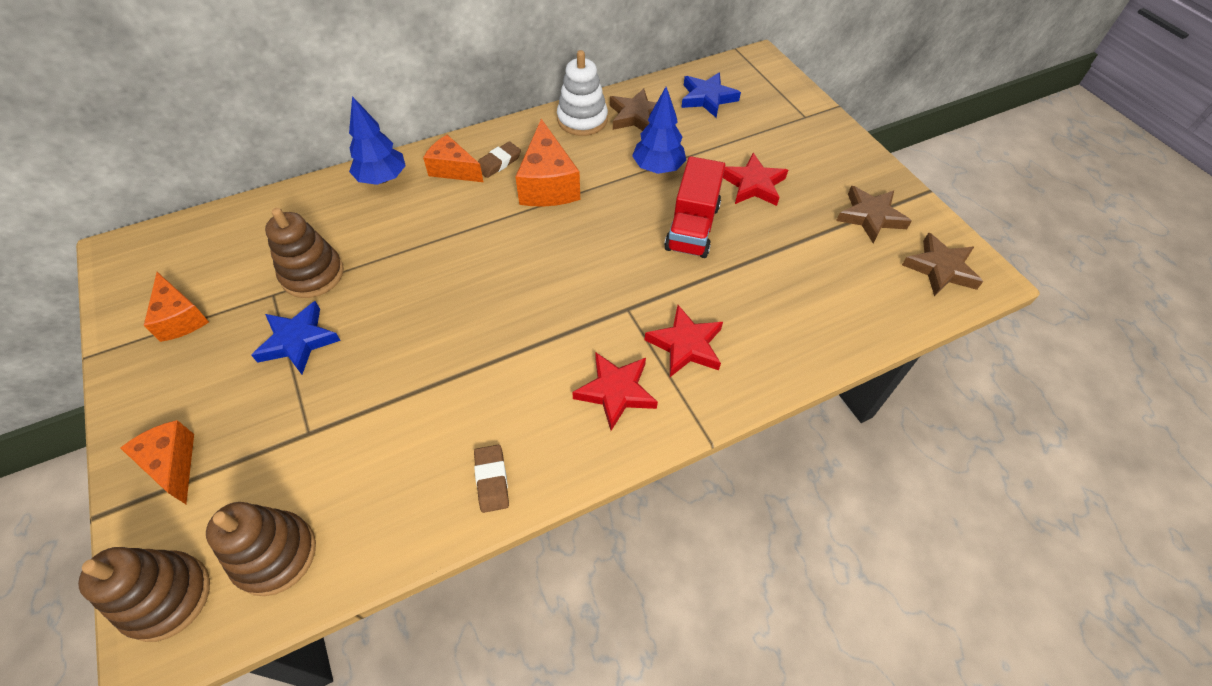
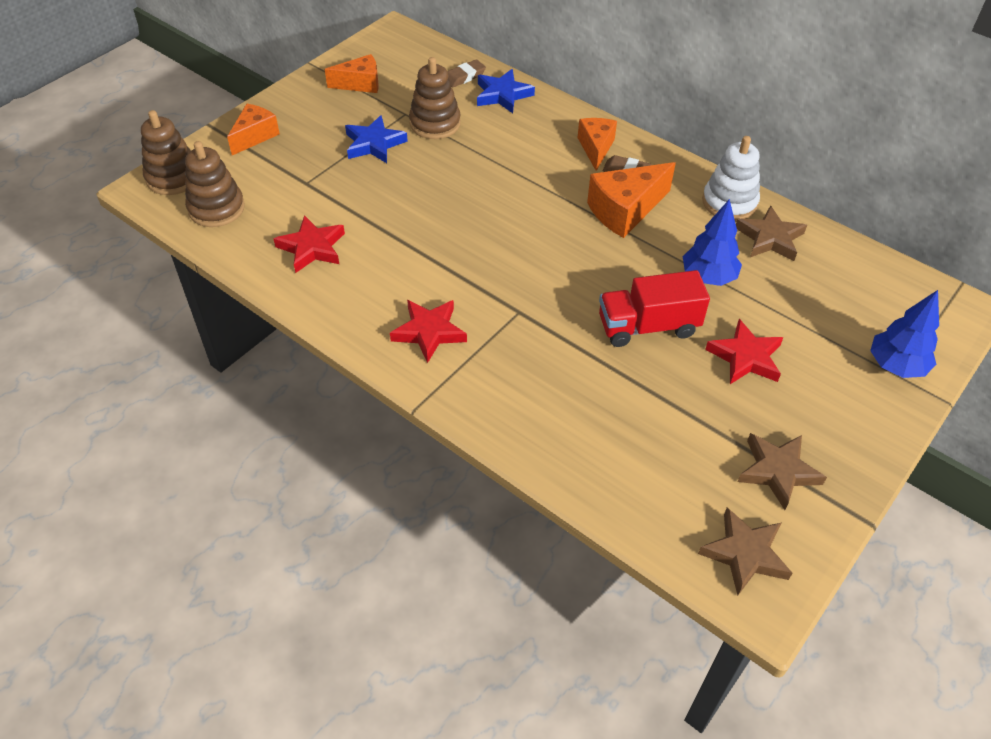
camera: 65 degrees right, 5 degrees down
(181, 318) = (360, 84): orange cheese -> orange cheese turned 135 degrees counterclockwise
(382, 179) = (554, 115): blue tree -> blue tree (896, 366)
(492, 480) = (315, 288): brown eraser -> brown eraser (464, 76)
(686, 345) = (503, 363): red star -> red star (312, 248)
(707, 98) = (849, 283): blue star -> blue star (502, 95)

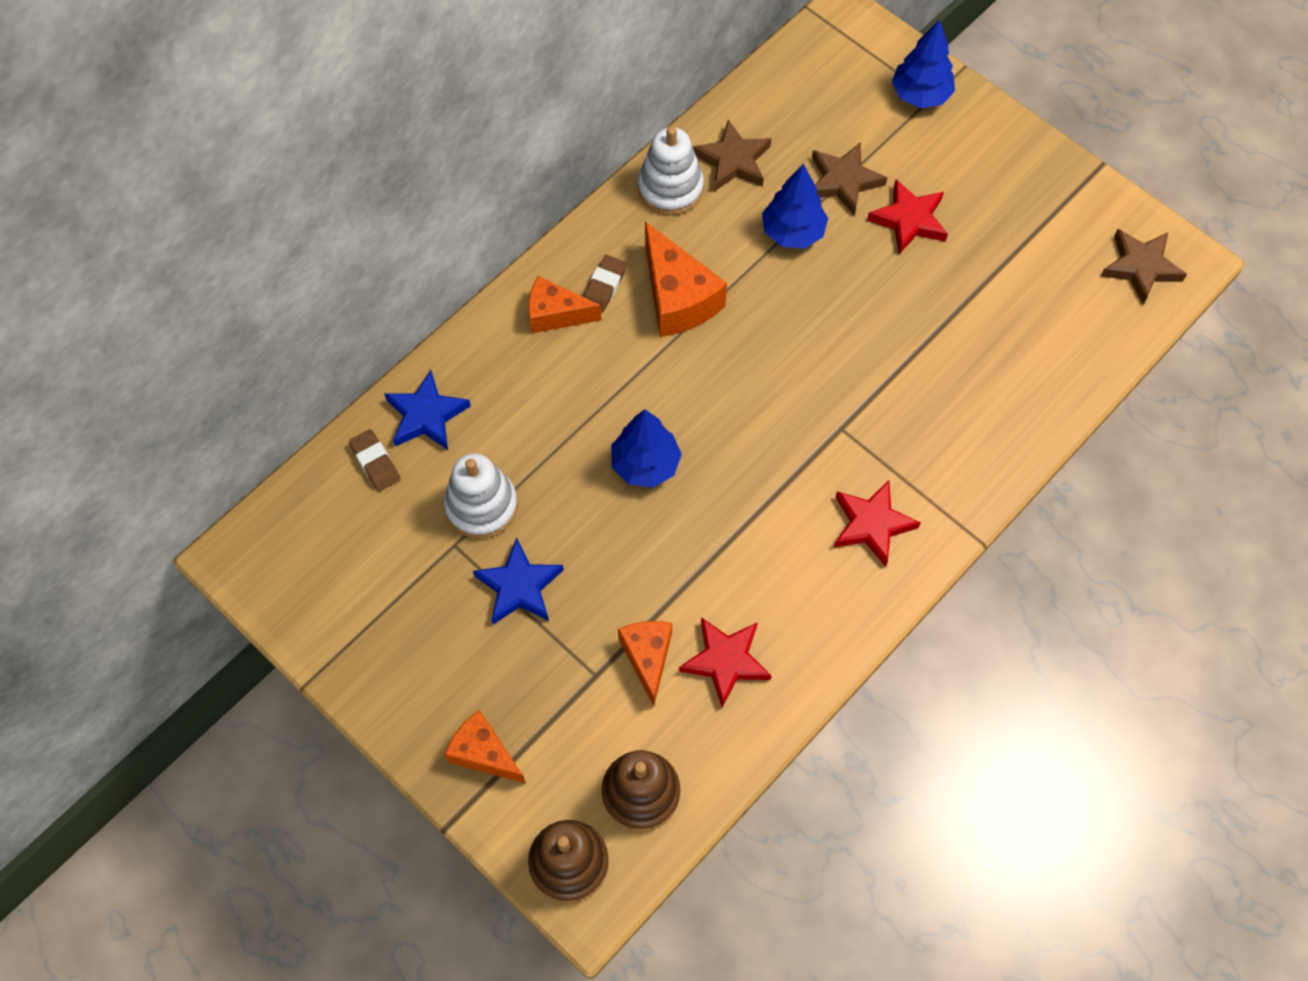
camera: 85 degrees left, 15 degrees up
(360, 84) = (373, 607): orange cheese -> orange cheese (647, 657)
(435, 123) = (481, 506): brown stacking toy -> white stacking toy
(474, 199) = (645, 464): none -> blue tree
(648, 326) = (865, 302): red truck -> none
(777, 471) = (1050, 222): brown star -> brown star (843, 181)

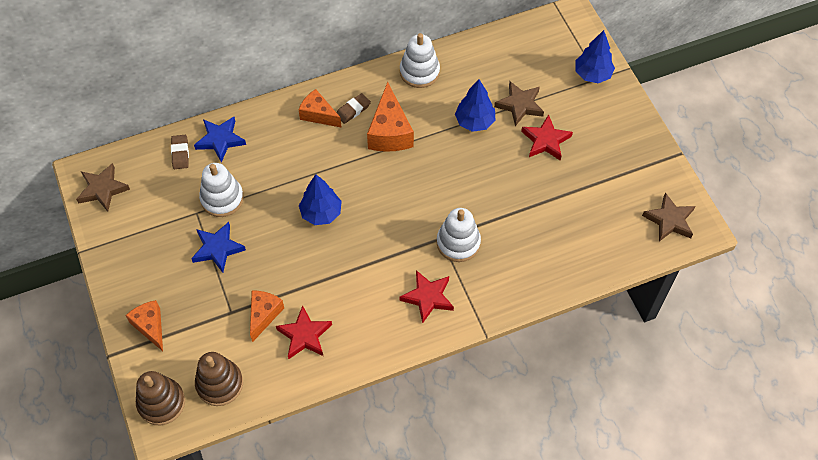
camera: 25 degrees right, 5 degrees down
(733, 161) = (463, 70): brown star -> brown star (103, 189)
(869, 424) = (458, 243): none -> white stacking toy

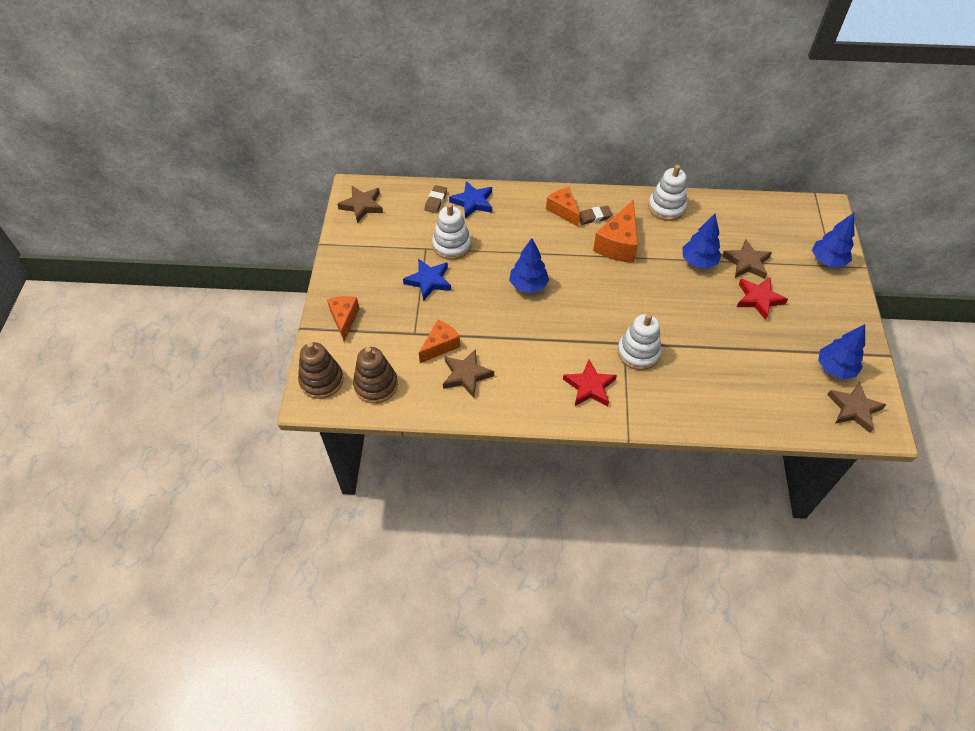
camera: 25 degrees right, 5 degrees down
(304, 335) = (466, 375): red star -> brown star
(639, 186) = (835, 368): none -> blue tree

